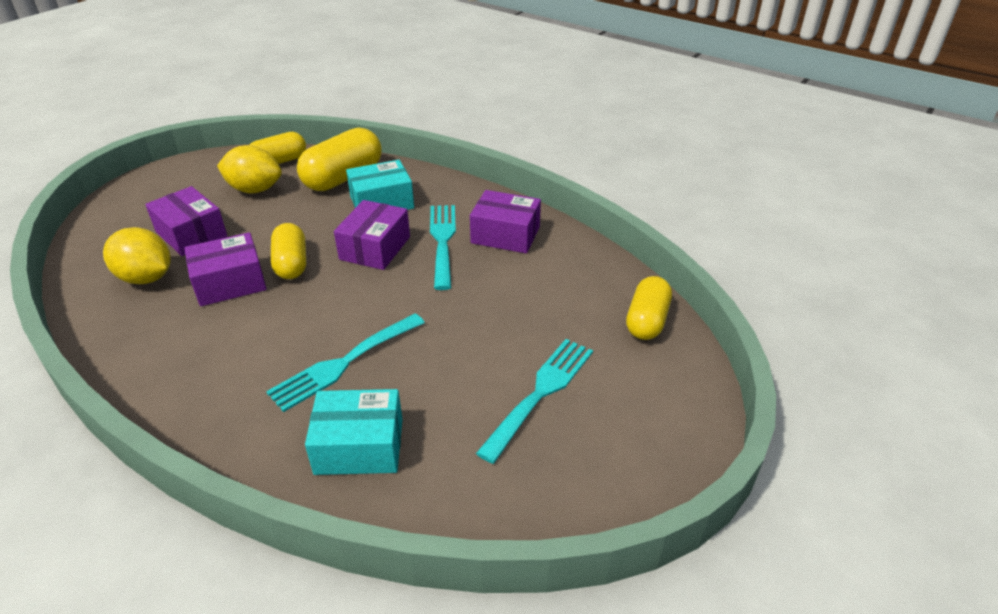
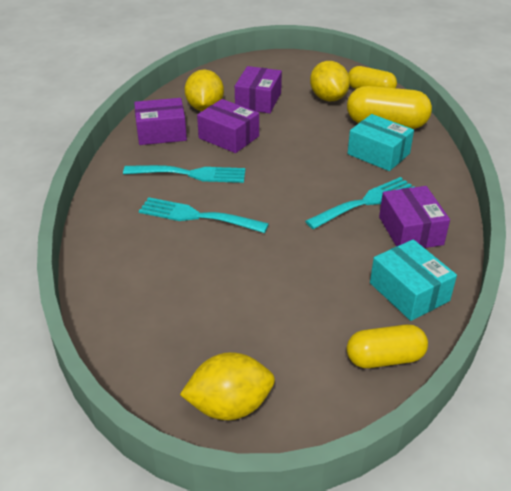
camera: 60 degrees right, 0 degrees up
(291, 264) = (269, 150): yellow capsule -> none
(359, 446) = (132, 256): turquoise box -> turquoise box (409, 292)
(375, 248) = (323, 175): purple box -> purple box (161, 132)
(540, 393) = (243, 322): turquoise fork -> turquoise fork (191, 174)
(645, 448) = (229, 406): none -> yellow lemon

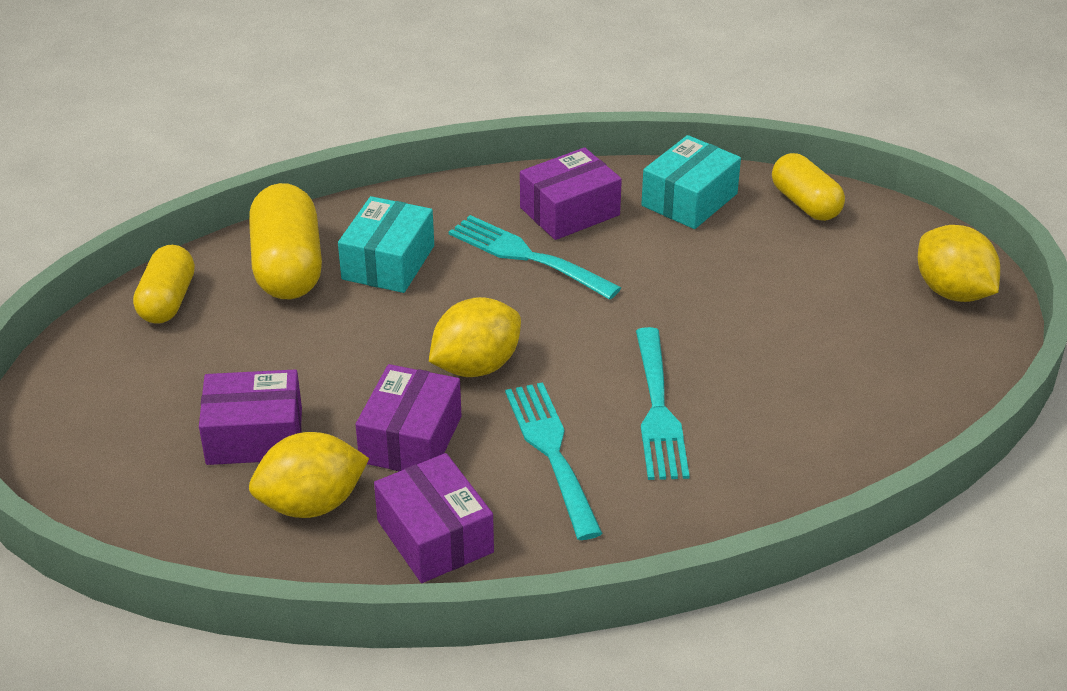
camera: 110 degrees left, 0 degrees up
(328, 98) = (213, 347): yellow lemon -> yellow lemon (476, 366)

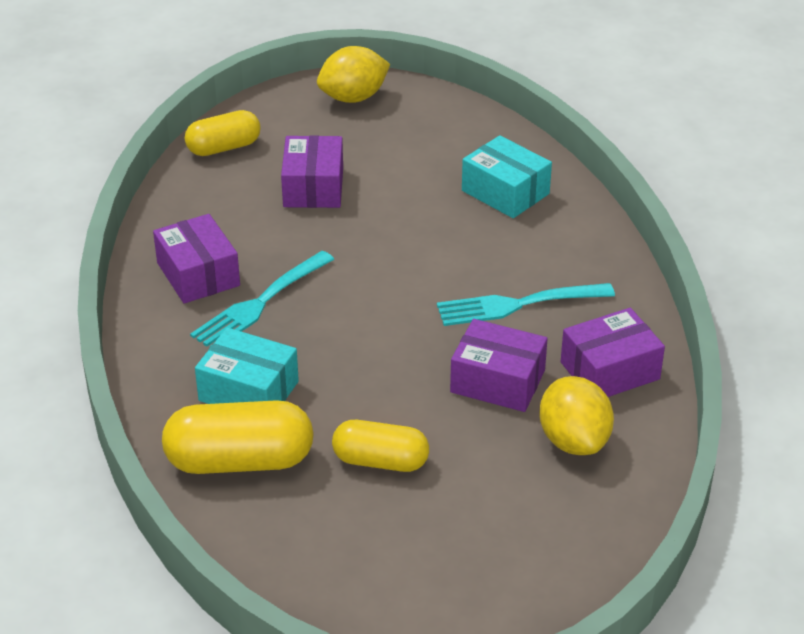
camera: 85 degrees left, 0 degrees up
(167, 301) = (277, 551): yellow capsule -> yellow capsule (380, 461)
(254, 436) = (487, 478): purple box -> purple box (313, 187)
(476, 366) = (408, 341): yellow lemon -> none
(658, 410) = (473, 247): turquoise fork -> none
(689, 200) = (200, 206): turquoise box -> turquoise box (505, 192)

